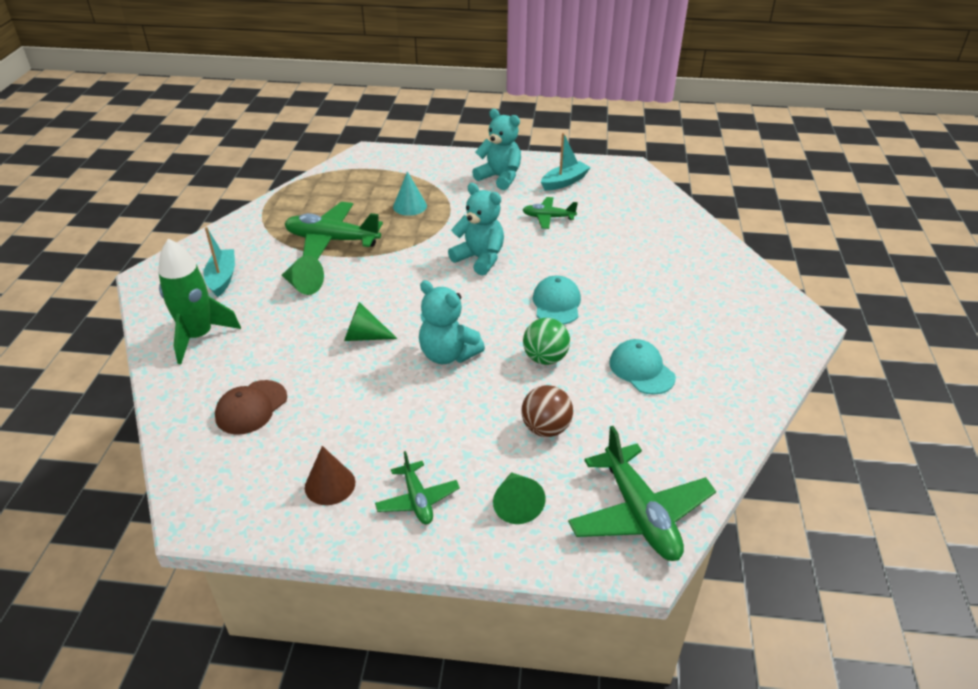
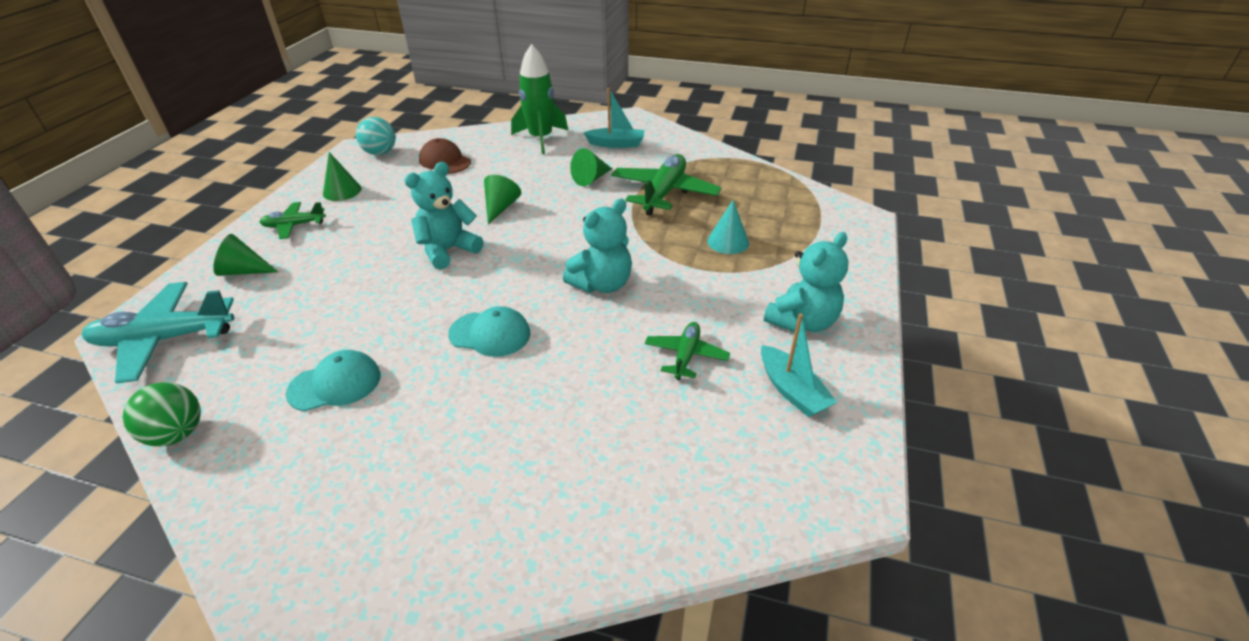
camera: 100 degrees right, 0 degrees up
(218, 482) = (380, 153): none -> turquoise ball
(330, 485) = (342, 191): brown cone -> green cone
(545, 358) = (403, 311): green ball -> green ball (177, 434)
(546, 428) = (309, 298): brown ball -> none
(639, 514) = (165, 339): green plane -> turquoise plane

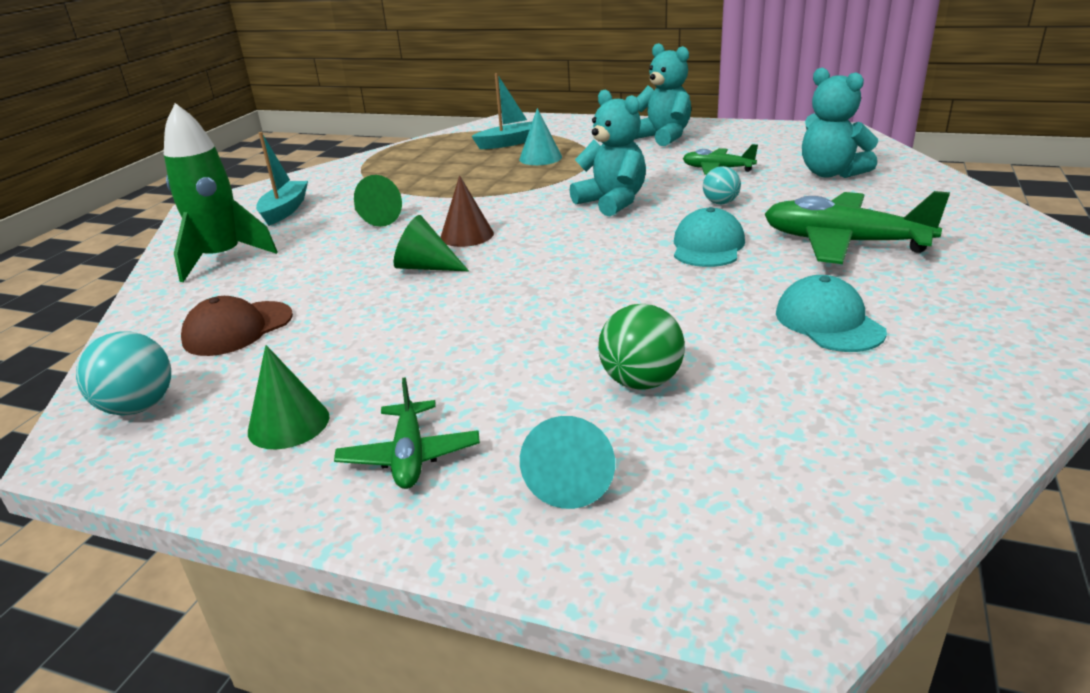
camera: 85 degrees left, 10 degrees down
(165, 339) = (796, 518): turquoise plane -> none
(177, 434) = (986, 422): green ball -> green ball (641, 382)
(244, 271) = (571, 479): green cone -> turquoise cone
(448, 250) = (531, 290): turquoise teddy bear -> turquoise teddy bear (831, 173)
(550, 218) = (467, 235): none -> brown cone
(587, 349) = (720, 203): none -> turquoise ball
(664, 193) = (432, 183): green plane -> green plane (843, 243)
(792, 390) = (747, 141): turquoise boat -> turquoise boat (510, 143)

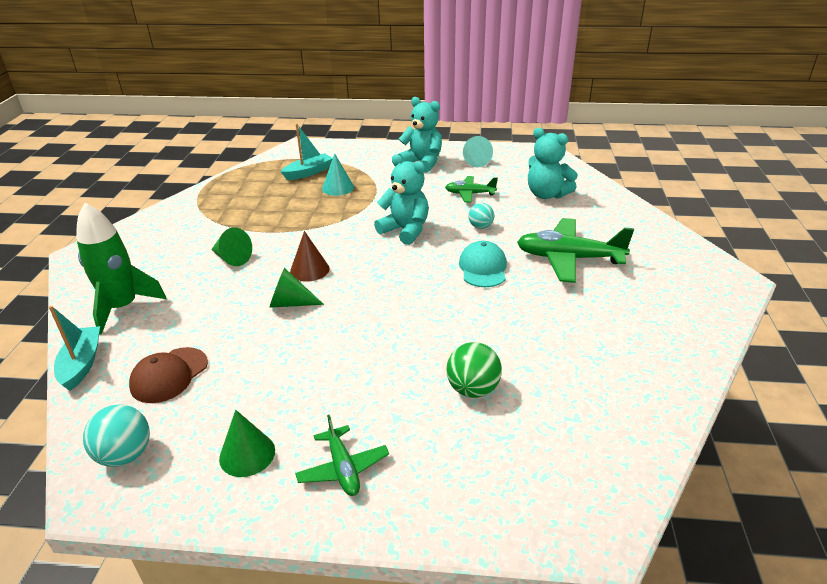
camera: 15 degrees left, 5 degrees up
(285, 210) = (153, 254): turquoise boat -> turquoise boat (82, 364)
(571, 479) = (452, 470): turquoise cone -> turquoise cone (475, 161)
(828, 322) = (574, 327): turquoise cap -> none

